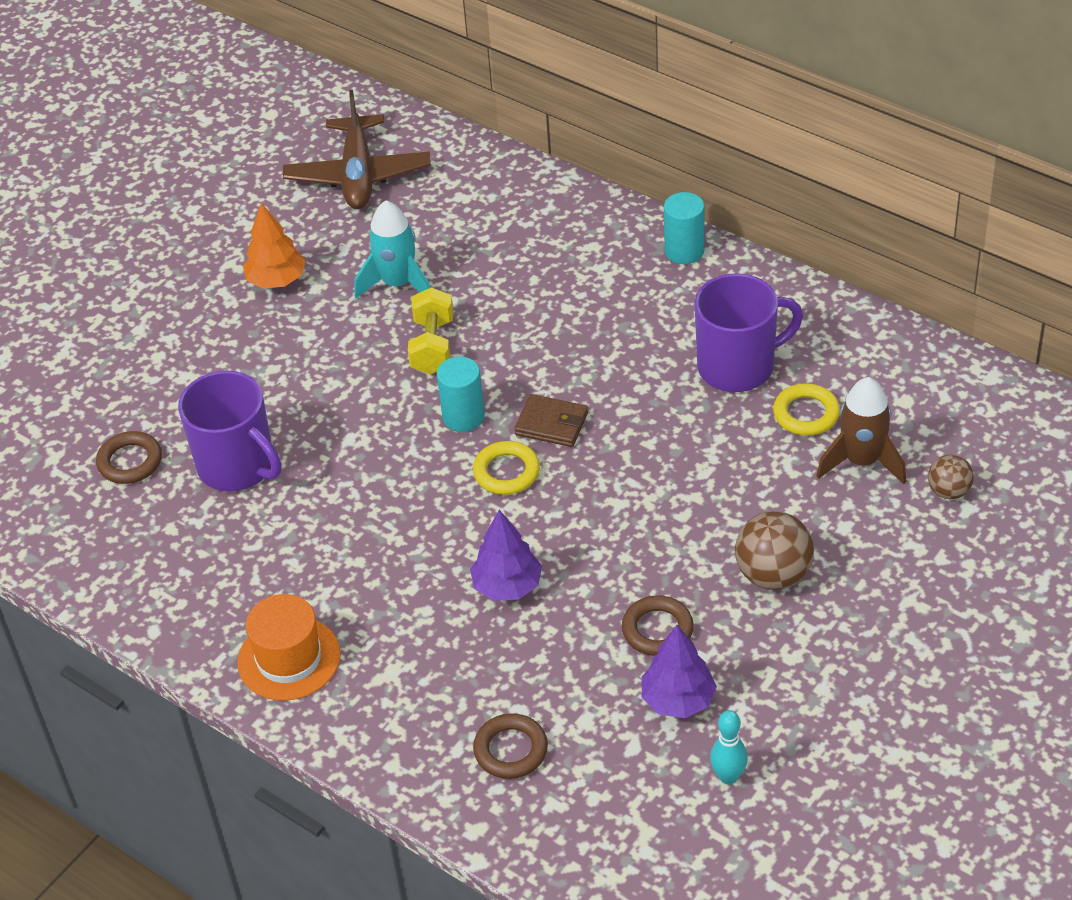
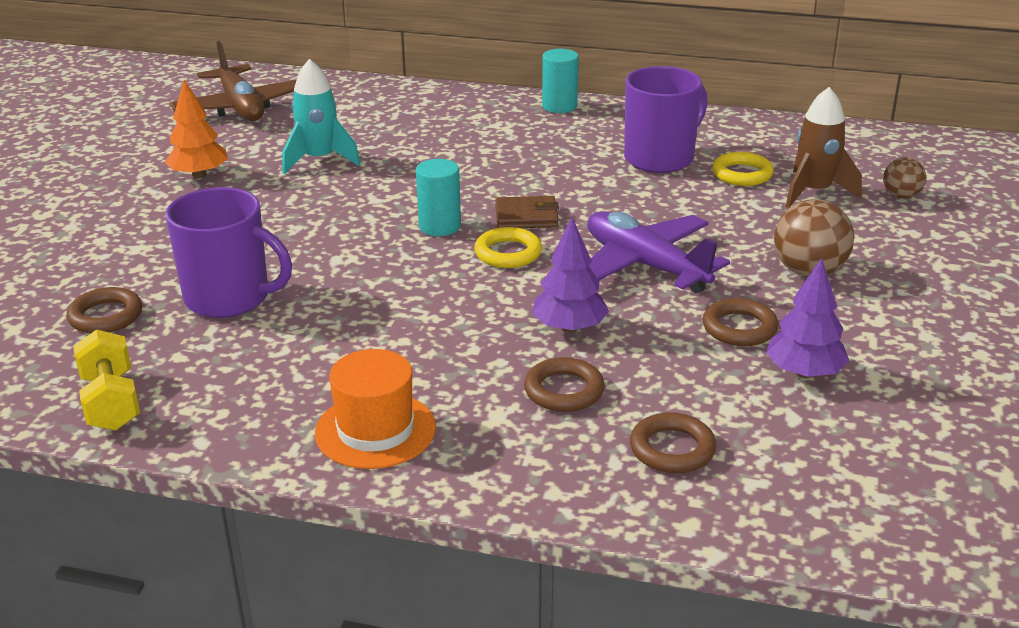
camera: 25 degrees left, 15 degrees down
(432, 346) = (378, 190): yellow dumbbell -> yellow dumbbell (111, 402)
(460, 660) = (564, 390): none -> brown ring
(623, 524) = (645, 265): none -> purple plane
(728, 777) = (905, 418): turquoise bowling pin -> none

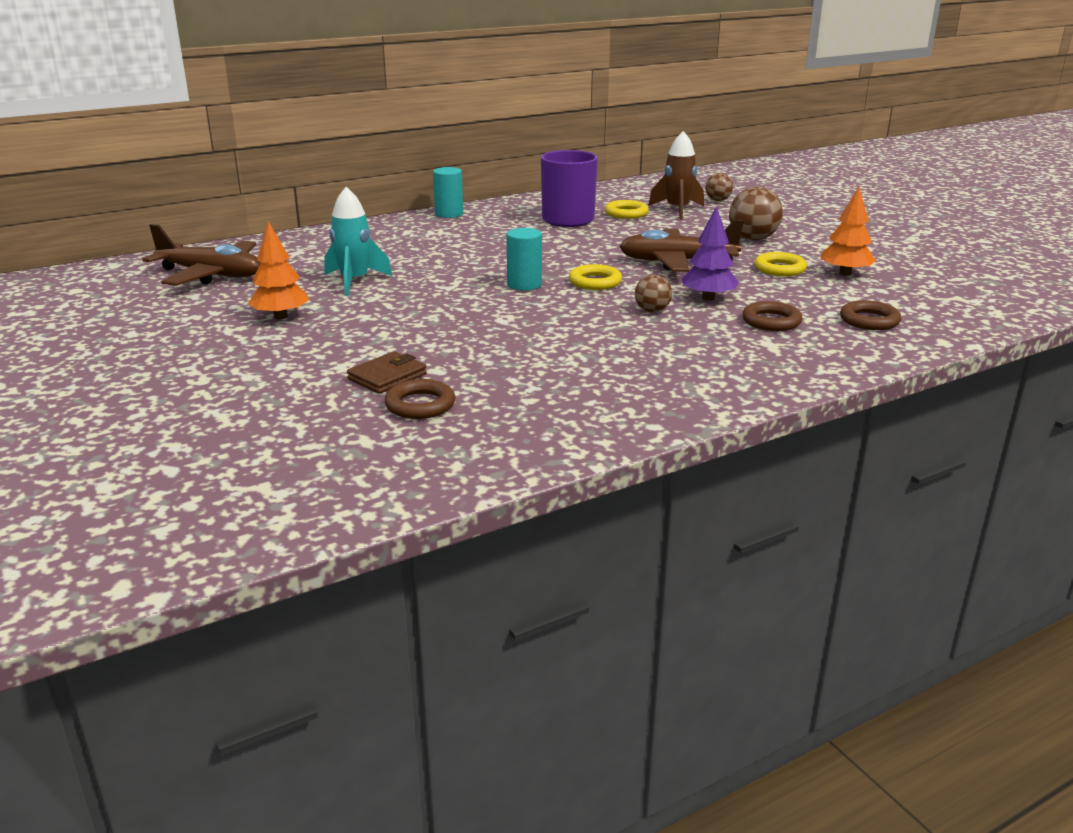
camera: 45 degrees left, 5 degrees down
(111, 402) = (548, 438): yellow dumbbell -> none
(230, 298) = (484, 362): purple mug -> none
(375, 430) = (730, 376): orange hat -> none
(481, 315) = (652, 311): none -> brown ball
(526, 217) = (562, 264): brown wallet -> brown wallet (387, 377)
(645, 265) = (677, 262): purple plane -> brown plane
(739, 328) = (780, 269): brown ring -> yellow ring
(804, 372) = (845, 273): purple tree -> orange tree

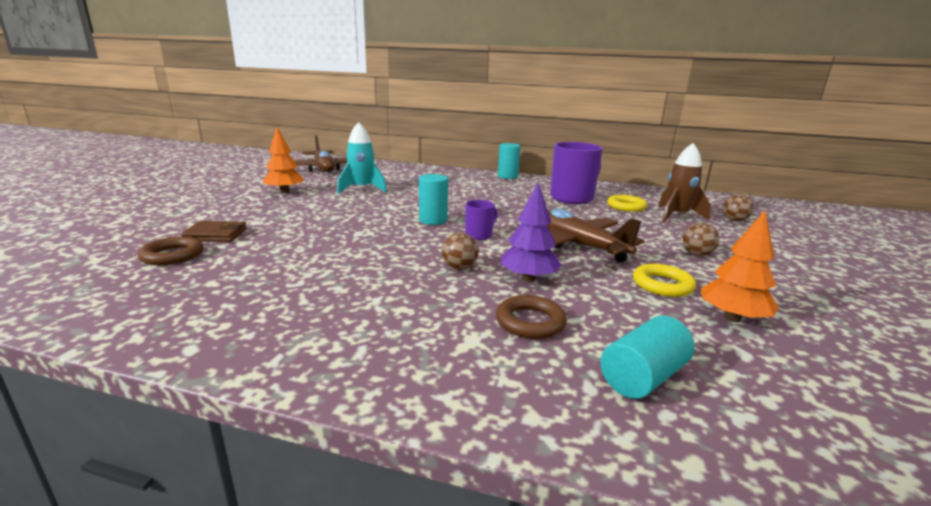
camera: 45 degrees right, 5 degrees down
(595, 282) = (479, 235): yellow ring -> purple mug
(753, 239) = (696, 254): brown ball -> brown ball, size x0.59
(869, 320) = (642, 377): brown ring -> turquoise cylinder

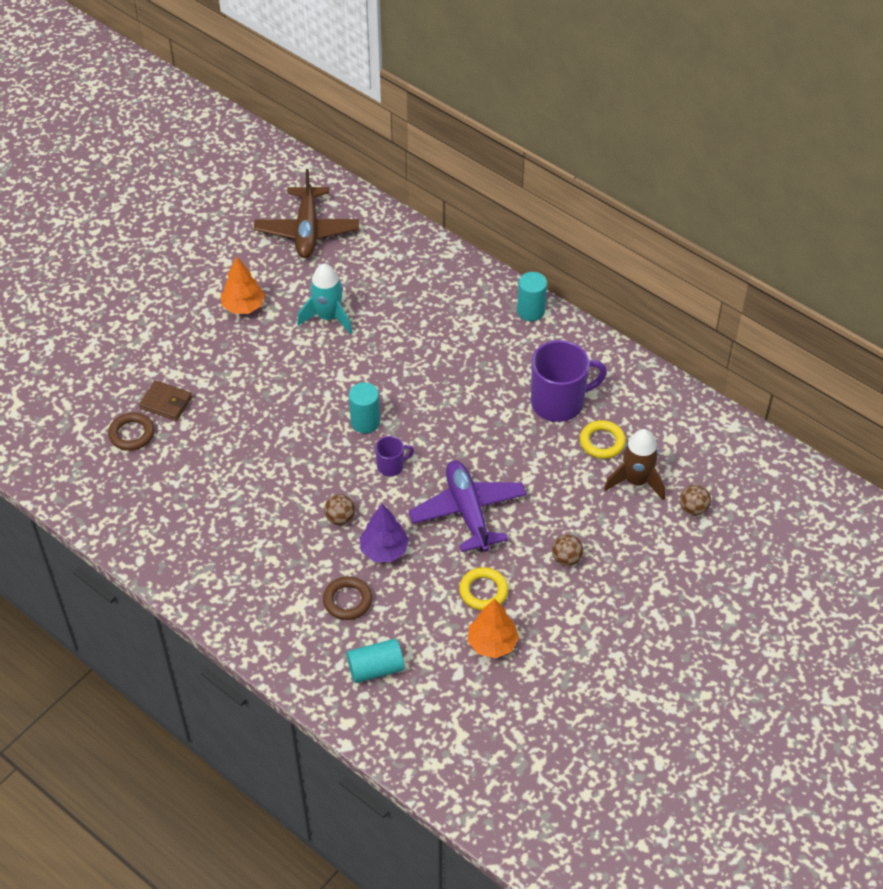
camera: 25 degrees right, 30 degrees up
(577, 246) = (468, 512): brown plane -> purple plane

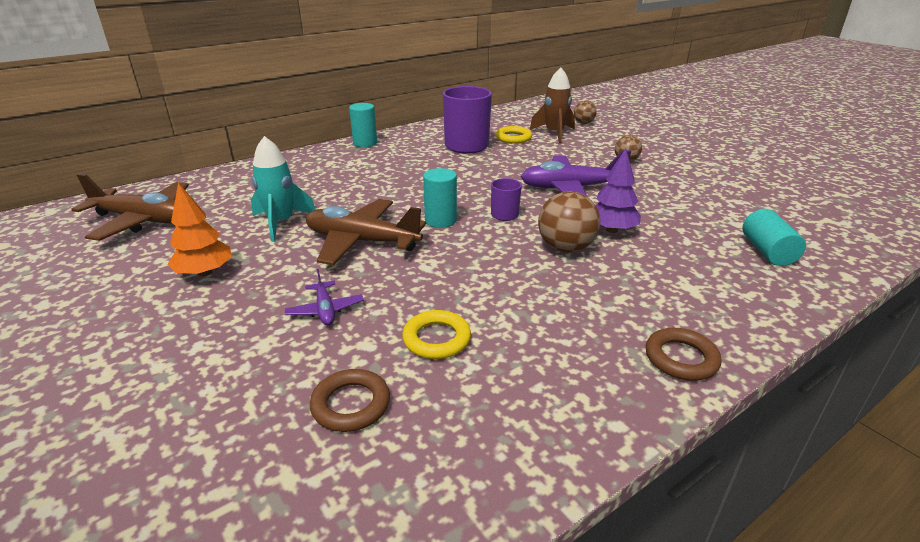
camera: 75 degrees left, 20 degrees down
(166, 403) = (313, 358): brown wallet -> none
(216, 390) = (325, 310): none -> purple plane
(312, 380) = (362, 241): none -> brown plane
(340, 518) = (565, 248): brown ball -> brown ball, size x1.69
(347, 600) = (679, 257): brown ring -> brown ring (681, 358)
(483, 591) = (661, 193): yellow ring -> yellow ring (436, 339)
(492, 643) = (719, 196): orange tree -> none

